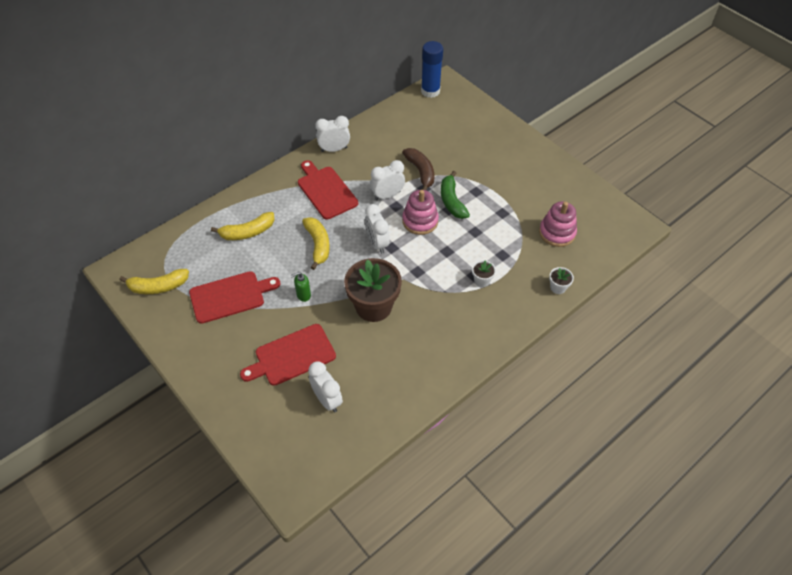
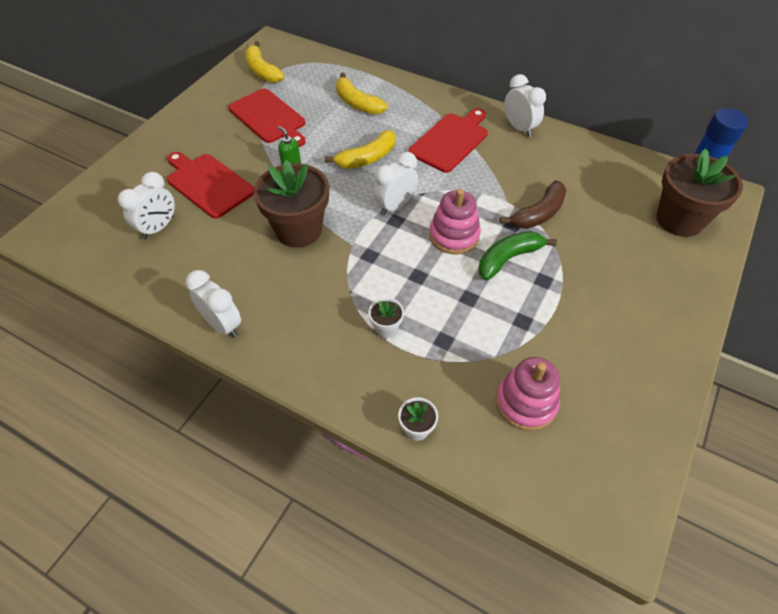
camera: 70 degrees right, 0 degrees up
(387, 195) = (477, 193): white clock -> white clock (223, 324)
(456, 111) = (679, 219): none -> brown flower pot

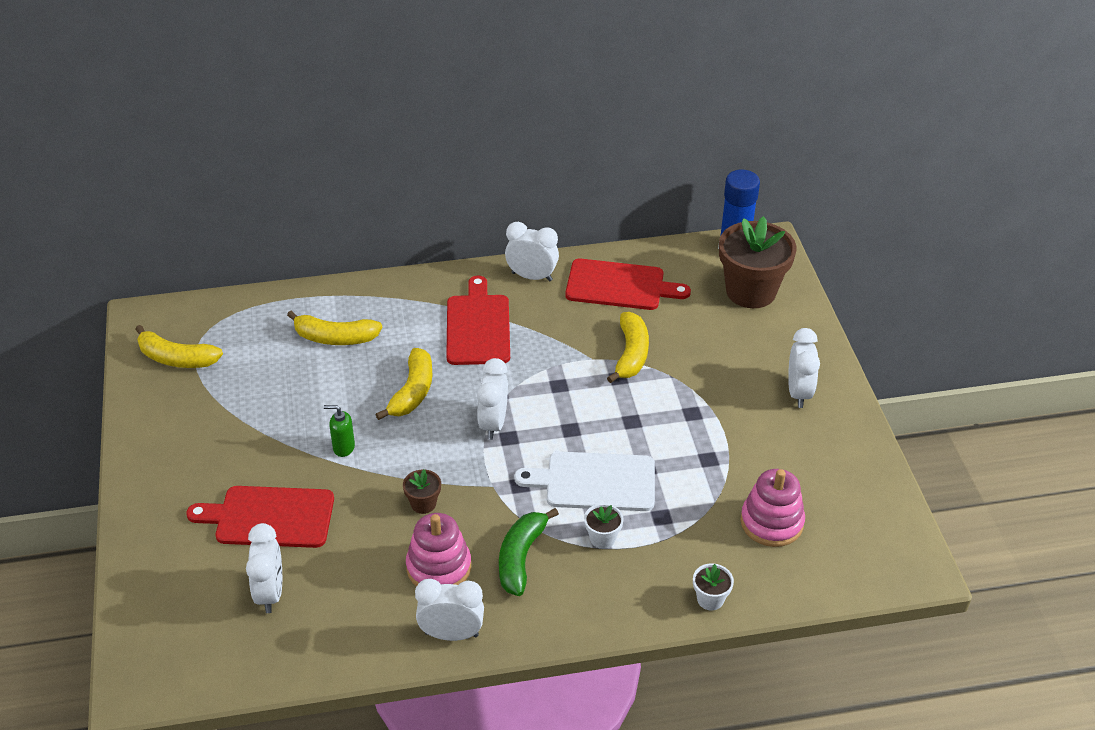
camera: 40 degrees left, 10 degrees down
(269, 118) = (252, 408): red cutting board -> red cutting board (620, 285)
(299, 230) = (423, 504): brown flower pot -> brown flower pot, size x0.44
(422, 285) = (595, 482): none -> white cutting board
(454, 236) = (577, 420): pink stacking toy -> pink stacking toy (439, 567)
(508, 259) = (645, 412): green banana -> green banana (521, 557)
(538, 214) = (631, 354): brown banana -> yellow banana
(648, 316) = (798, 393): none -> white clock

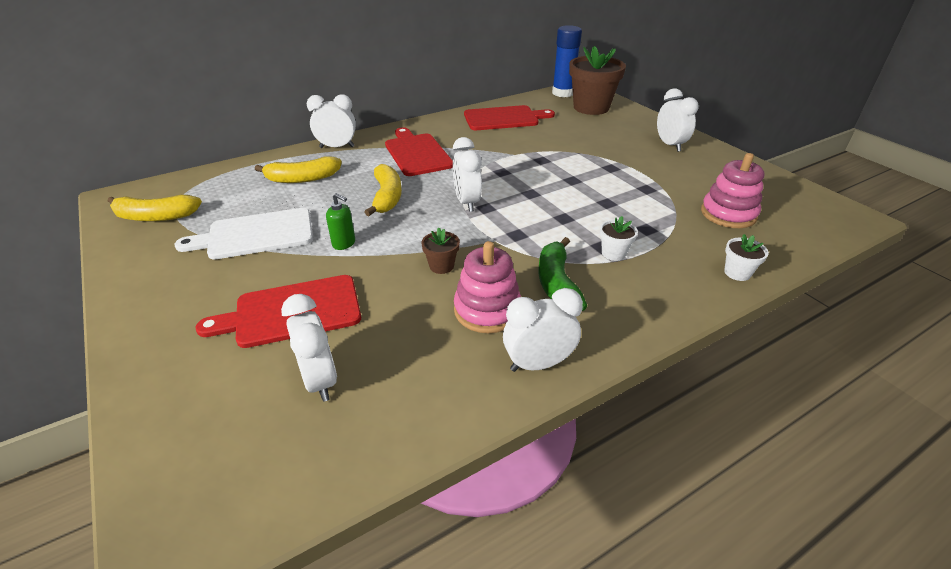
camera: 20 degrees left, 5 degrees down
(343, 447) = (344, 243): green soap dispenser -> green soap dispenser turned 135 degrees counterclockwise
(532, 276) = (439, 124): white clock -> white clock (337, 147)
(595, 482) = (575, 219): white cutting board -> white cutting board (256, 234)
(631, 354) = (540, 147): yellow banana -> none

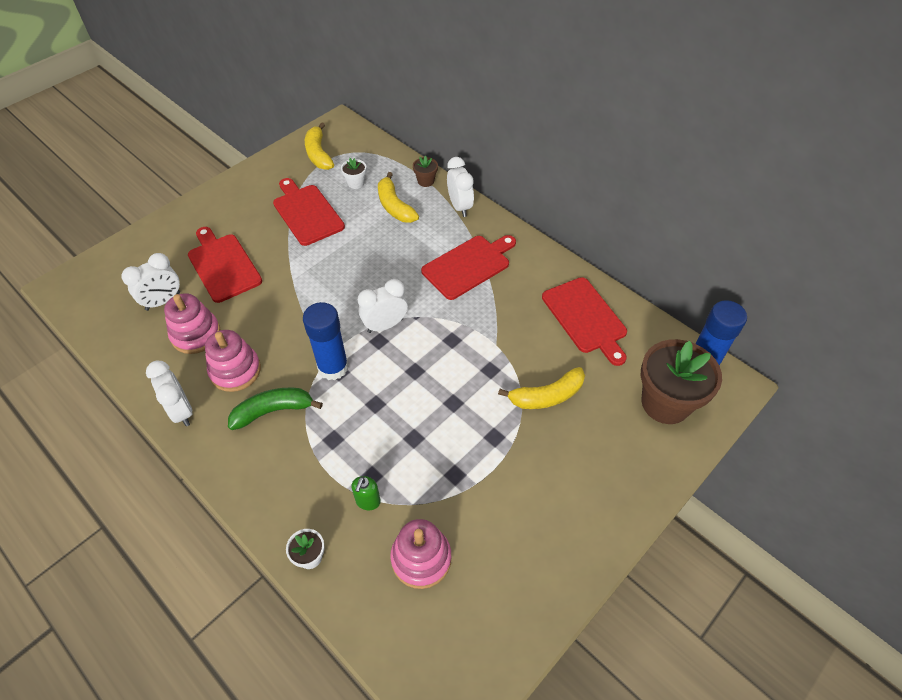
camera: 75 degrees right, 15 degrees up
(256, 234) = (307, 213): white cutting board -> red cutting board
(344, 243) = (304, 264): green soap dispenser -> green soap dispenser (368, 501)
(387, 197) = (379, 268): yellow banana -> yellow banana (546, 396)
(408, 345) = (196, 334): none -> pink stacking toy
(441, 266) = (285, 331): brown flower pot -> brown flower pot (425, 181)
(509, 238) = (333, 367): none -> blue glue stick
(613, 253) = (324, 449): white flower pot -> white flower pot (356, 183)
(670, 145) = (582, 500): white clock -> none

